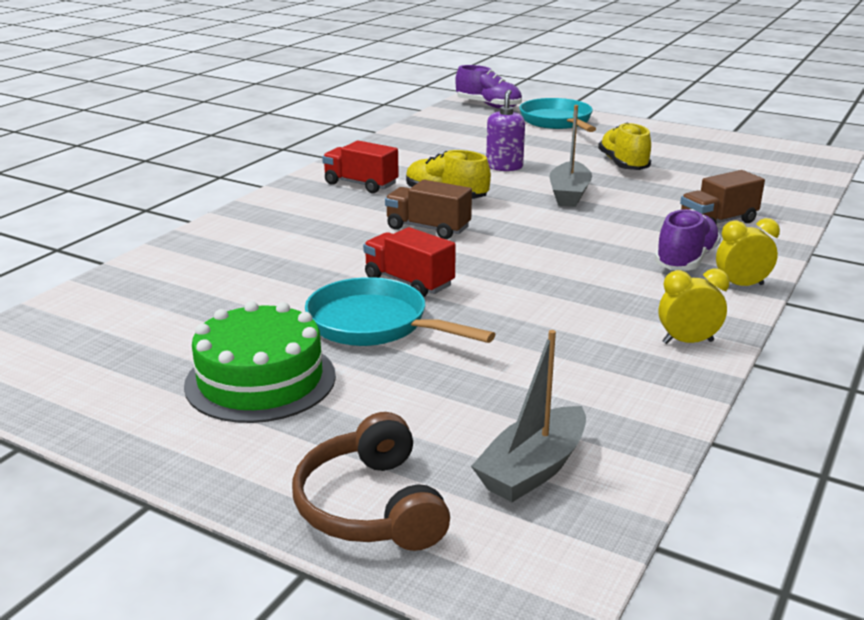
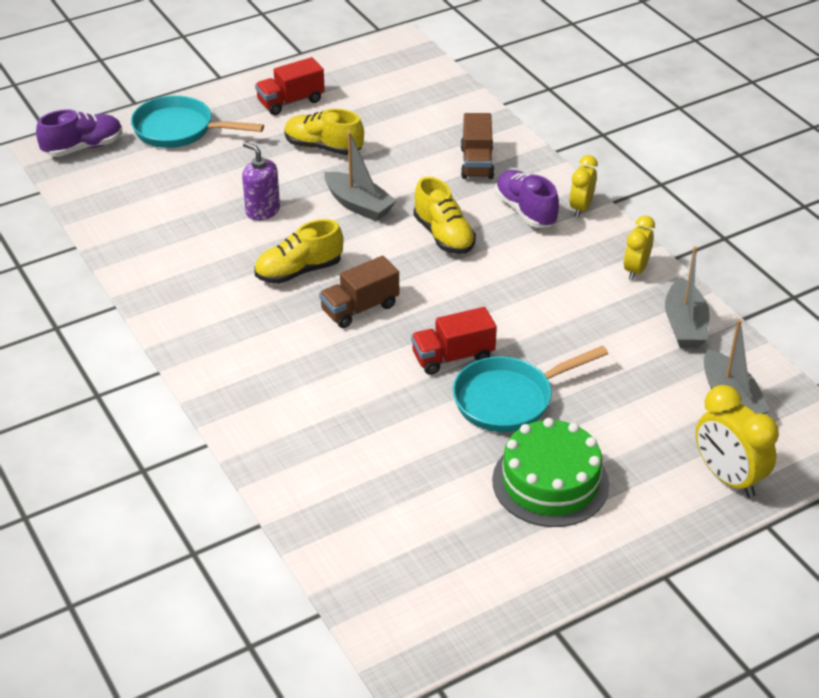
camera: 60 degrees left, 15 degrees up
(361, 184) = (221, 310): red truck -> red truck (291, 101)
(370, 506) = (728, 478): brown headphones -> yellow clock
(583, 235) = (444, 236): none -> yellow shoe
(633, 398) = (684, 325): none -> grey boat

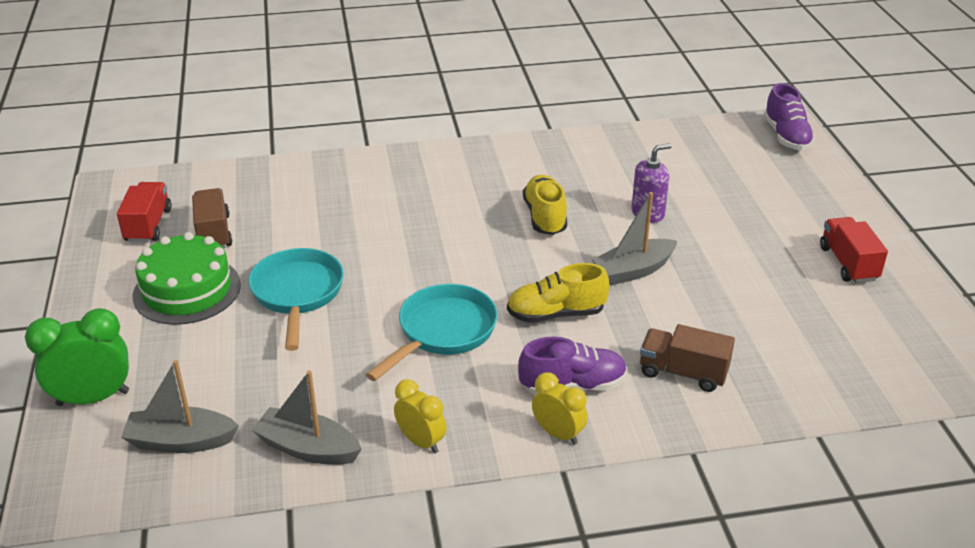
camera: 110 degrees right, 5 degrees down
(179, 130) = (805, 188): turquoise pan -> turquoise pan (443, 332)
(323, 147) = (749, 268): yellow shoe -> none
(360, 308) = (473, 239): brown truck -> brown truck (213, 233)
(453, 357) = (374, 276): red truck -> red truck (148, 225)
(728, 478) = (93, 398): yellow clock -> green clock

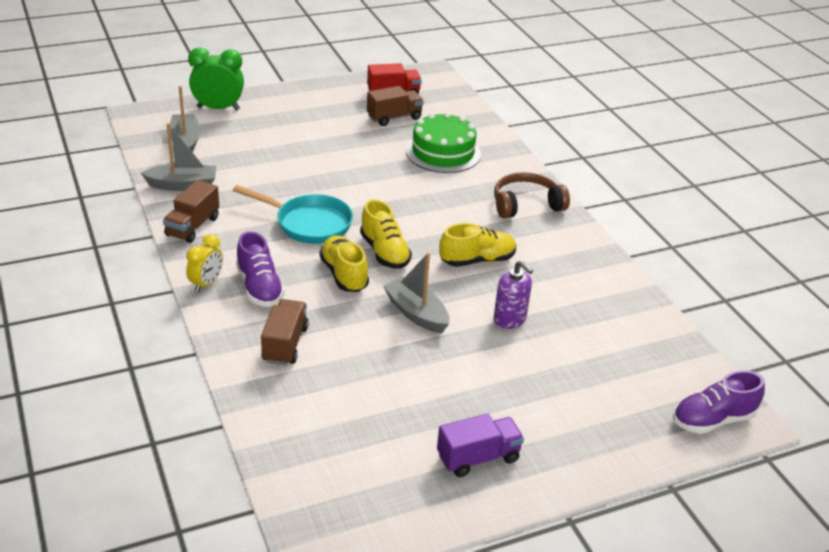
camera: 75 degrees right, 0 degrees up
(93, 398) = (218, 108): green clock -> green clock turned 60 degrees counterclockwise
(187, 290) = (328, 119): green cake -> green cake (443, 152)
(297, 294) = (335, 159): turquoise pan -> none
(308, 448) = (183, 185): grey boat -> grey boat turned 75 degrees clockwise
(421, 442) = (192, 226): yellow clock -> brown truck
(448, 169) = (526, 204): none -> brown headphones
(517, 278) = (384, 252): none -> yellow shoe
(848, 263) = (478, 458): red truck -> purple truck

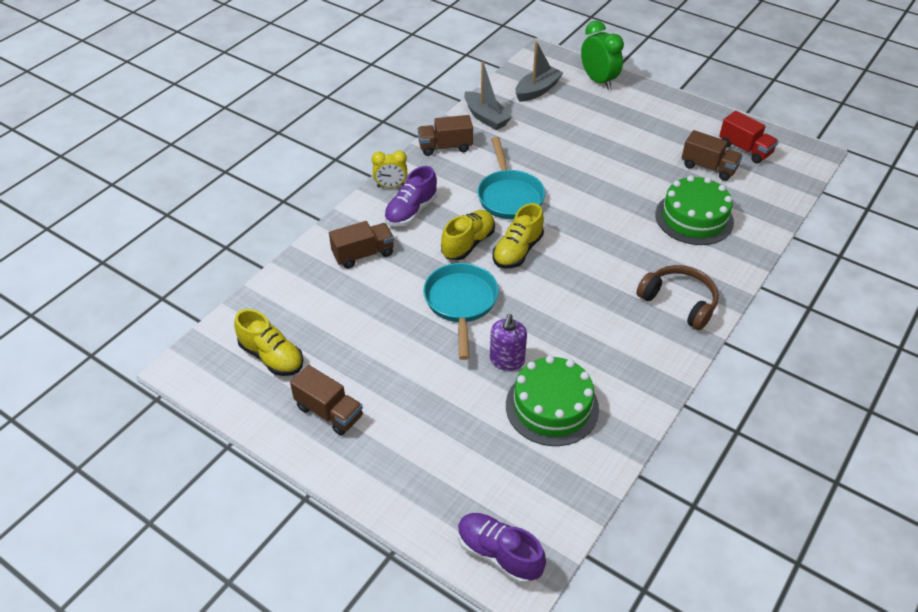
camera: 60 degrees right, 10 degrees up
(416, 313) = (461, 303): grey boat -> turquoise pan
(477, 260) = (564, 307): yellow shoe -> yellow shoe (272, 357)
(478, 458) = (329, 412): purple truck -> brown truck
(581, 319) = (552, 407): none -> green cake

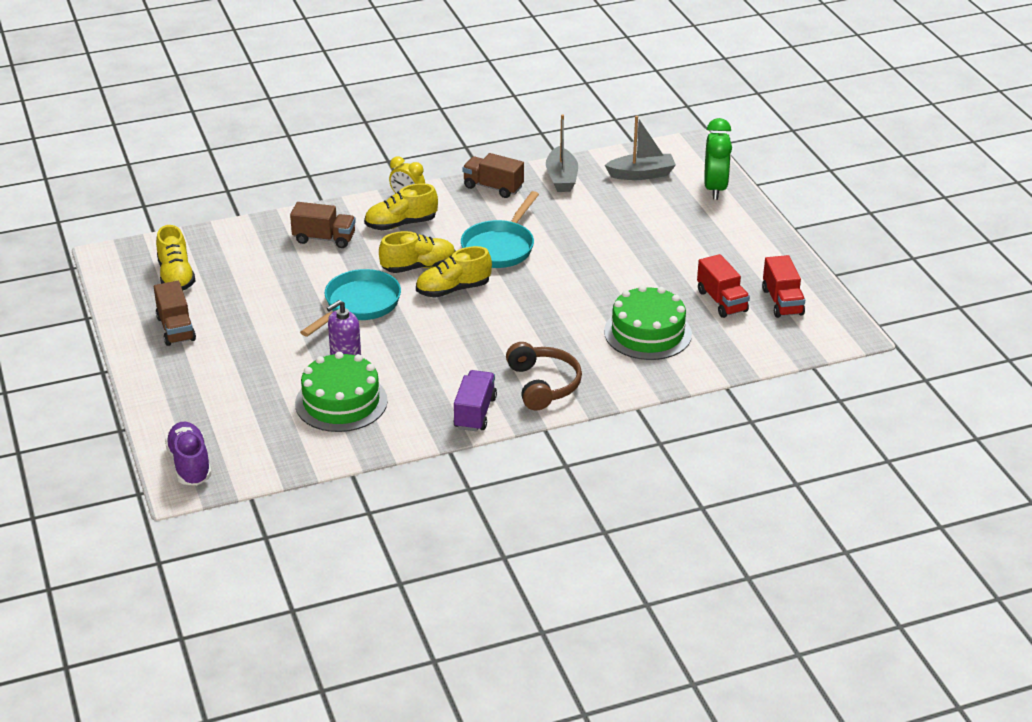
camera: 35 degrees right, 10 degrees down
(411, 211) = (401, 224): purple shoe -> yellow shoe
(662, 356) = (475, 413): none -> purple truck
(708, 167) = (721, 301): brown truck -> red truck

